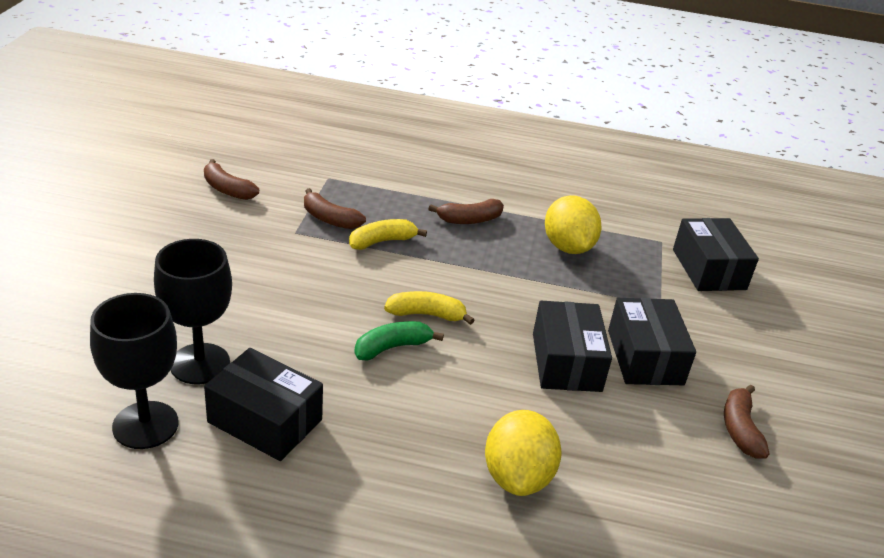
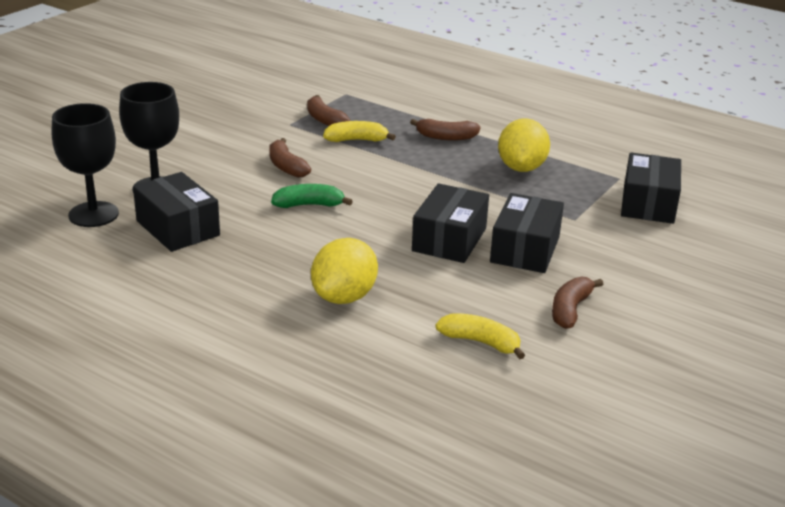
camera: 25 degrees right, 5 degrees down
(227, 189) = (257, 90): brown banana -> brown banana (286, 166)
(426, 314) = (354, 190): yellow banana -> yellow banana (480, 342)

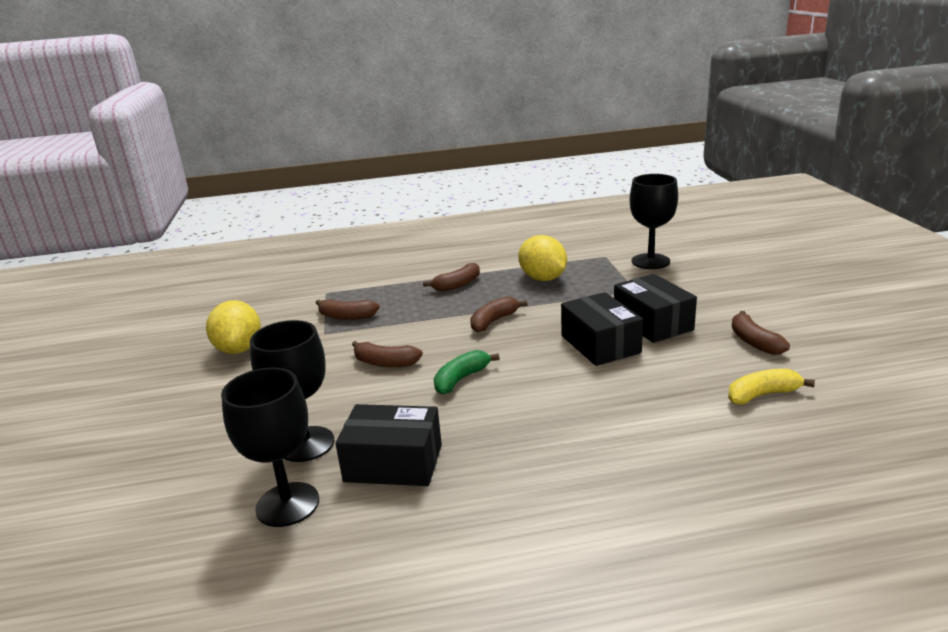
camera: 40 degrees left, 5 degrees down
(344, 297) = (626, 426): yellow lemon -> yellow lemon (239, 349)
(356, 140) = (400, 317): yellow banana -> none
(412, 179) = (494, 321): none -> brown banana
(648, 204) = (650, 261): black box -> black goblet

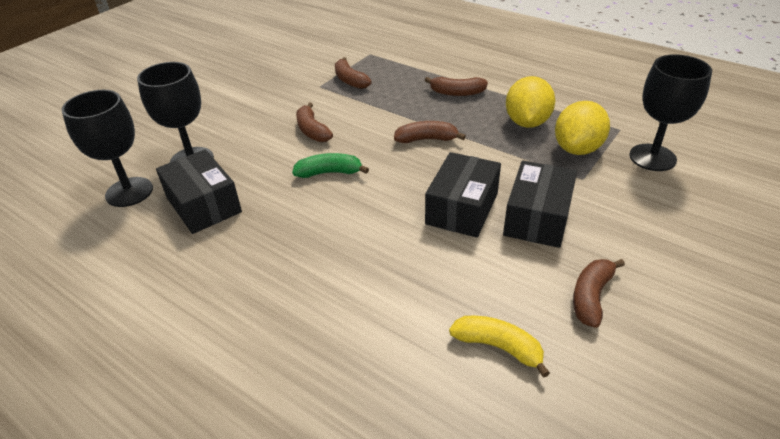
camera: 45 degrees right, 15 degrees up
(239, 349) = (264, 72): yellow lemon -> yellow lemon (577, 149)

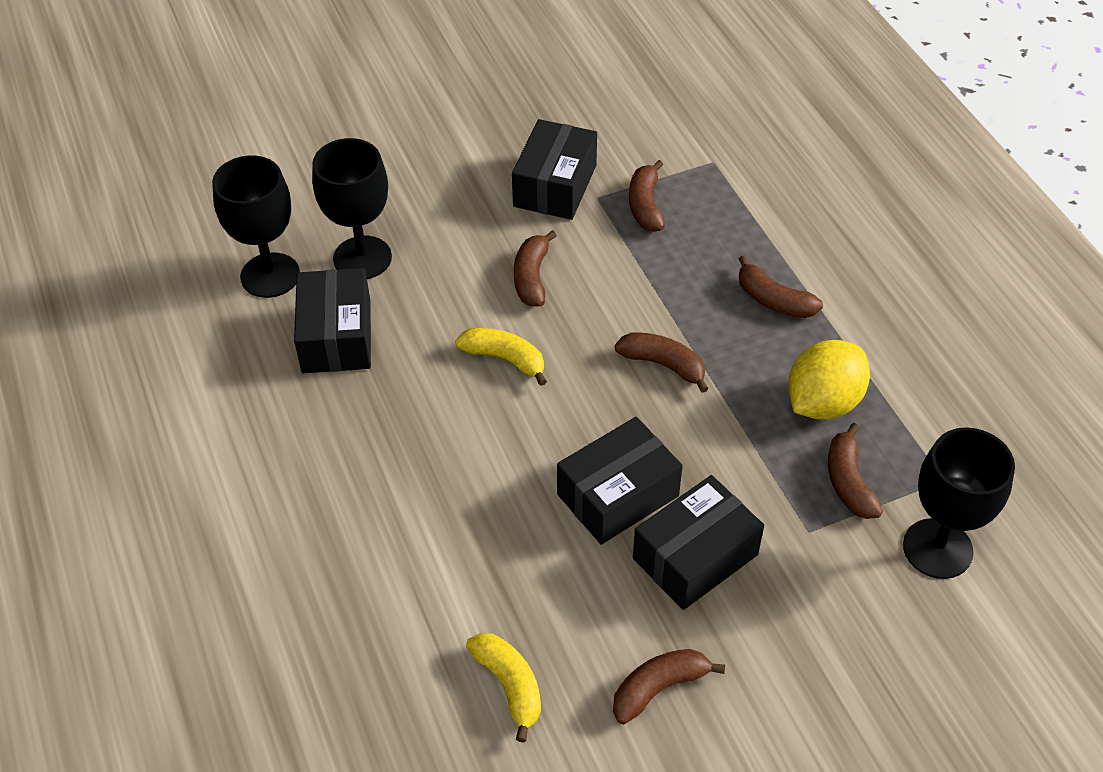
camera: 30 degrees right, 10 degrees up
(290, 89) = (555, 186): none -> black box
(329, 173) = (505, 359): green banana -> yellow banana
(577, 149) = (848, 481): yellow lemon -> brown banana

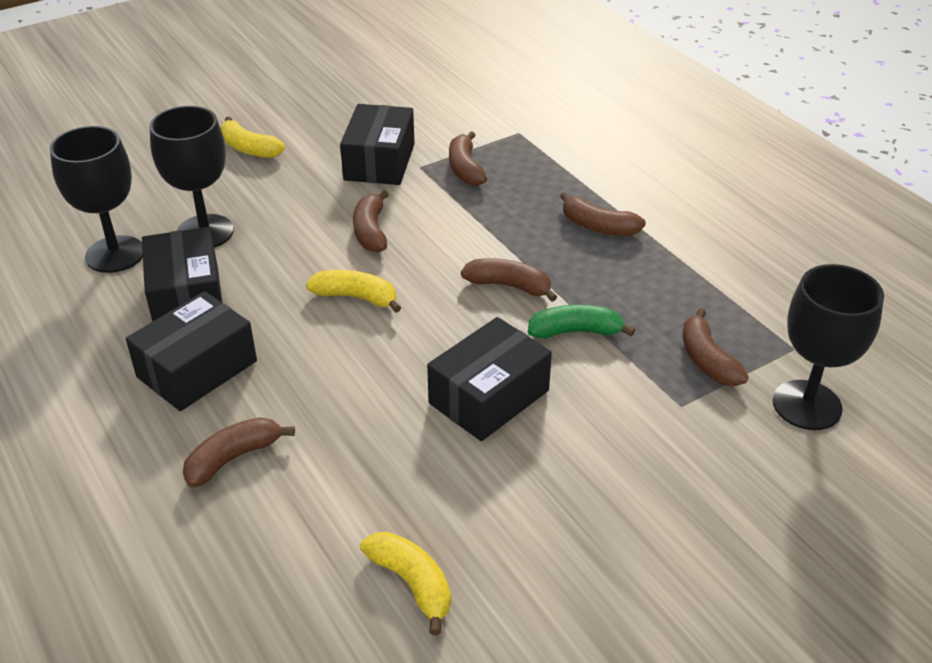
camera: 10 degrees left, 10 degrees down
(419, 152) = (249, 148): none -> yellow banana
(659, 688) = (569, 564): brown banana -> brown banana (233, 458)
(695, 556) = (577, 440): black box -> black box (197, 369)
(720, 429) = (575, 331): none -> green banana
(823, 402) = (665, 300): yellow lemon -> none

